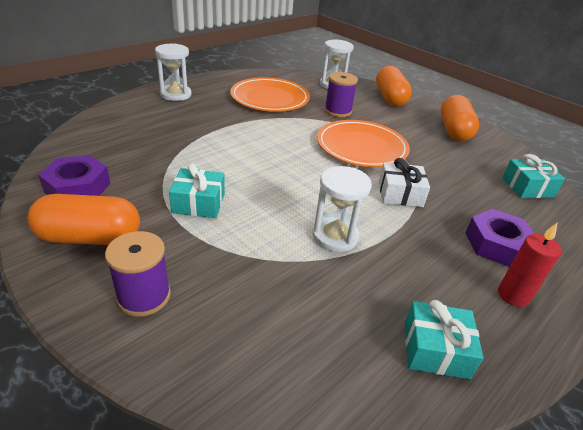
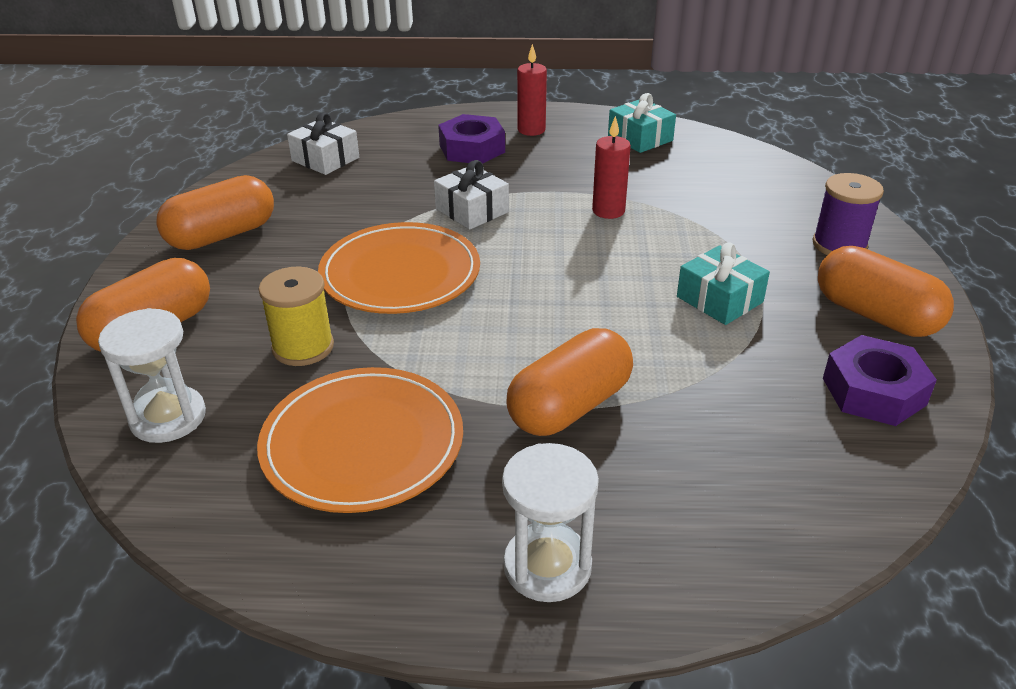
camera: 130 degrees left, 0 degrees up
(217, 129) = (569, 406): none -> orange capsule
(335, 236) = (608, 211): white hourglass -> red candle
(338, 111) = (303, 347): purple spool -> yellow spool
(527, 187) = (325, 159): turquoise gift -> white gift

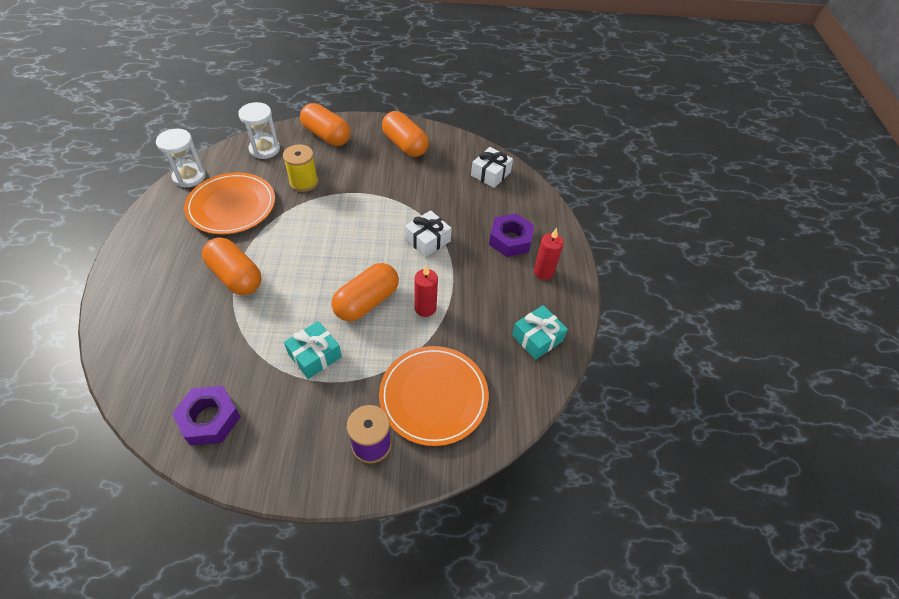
camera: 85 degrees right, 15 degrees up
(400, 273) = (361, 212): orange plate -> orange plate (433, 396)
(547, 566) = (141, 264): white hourglass -> white hourglass (189, 177)
(875, 315) = (282, 443): orange capsule -> orange capsule (367, 302)

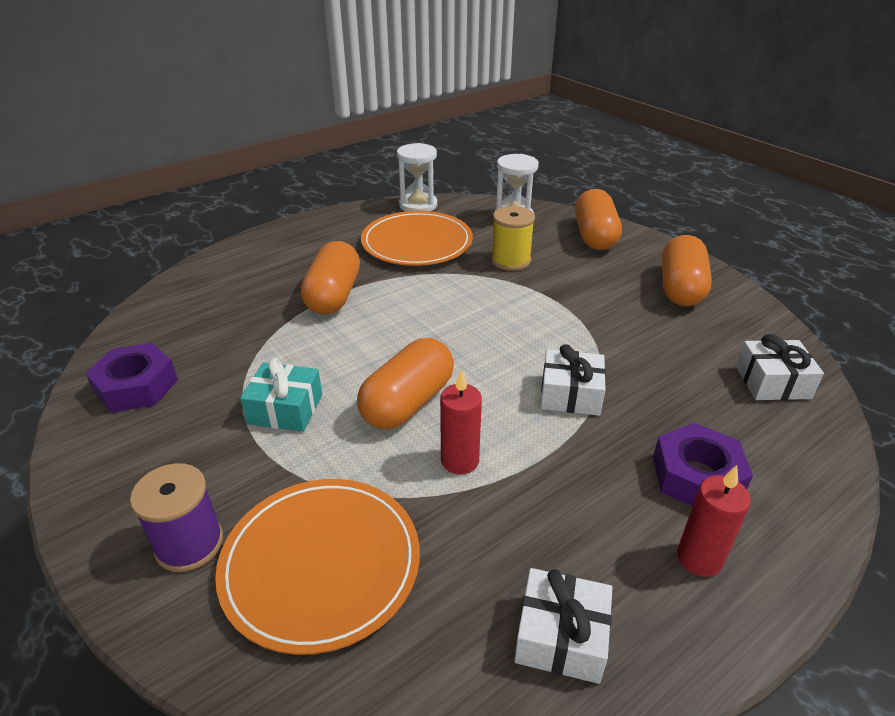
camera: 55 degrees right, 15 degrees down
(367, 302) = (408, 402): orange capsule -> orange capsule turned 60 degrees counterclockwise
(537, 338) = (561, 636): turquoise gift -> white gift

